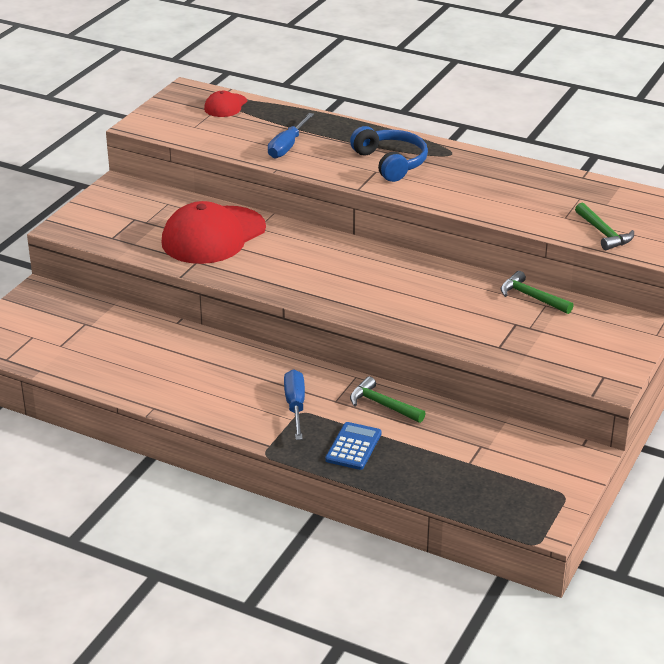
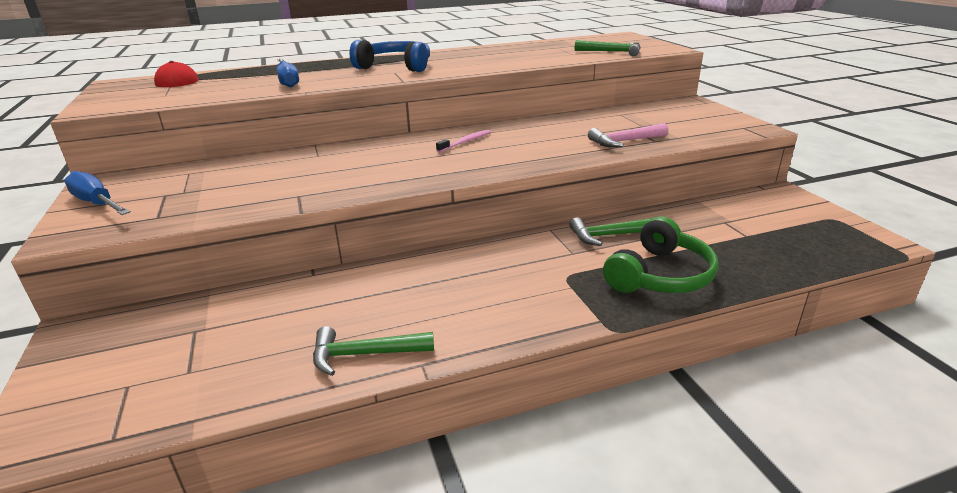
camera: 45 degrees left, 5 degrees down
(213, 235) = (282, 174): red cap -> none
(295, 406) = (552, 275): blue screwdriver -> blue screwdriver (97, 203)
(353, 447) = (660, 275): blue calculator -> green headphones
(368, 269) = (465, 142): none -> pink toothbrush
(475, 334) = (625, 141): none -> pink hammer
(532, 297) = (603, 114): green hammer -> green hammer (365, 354)

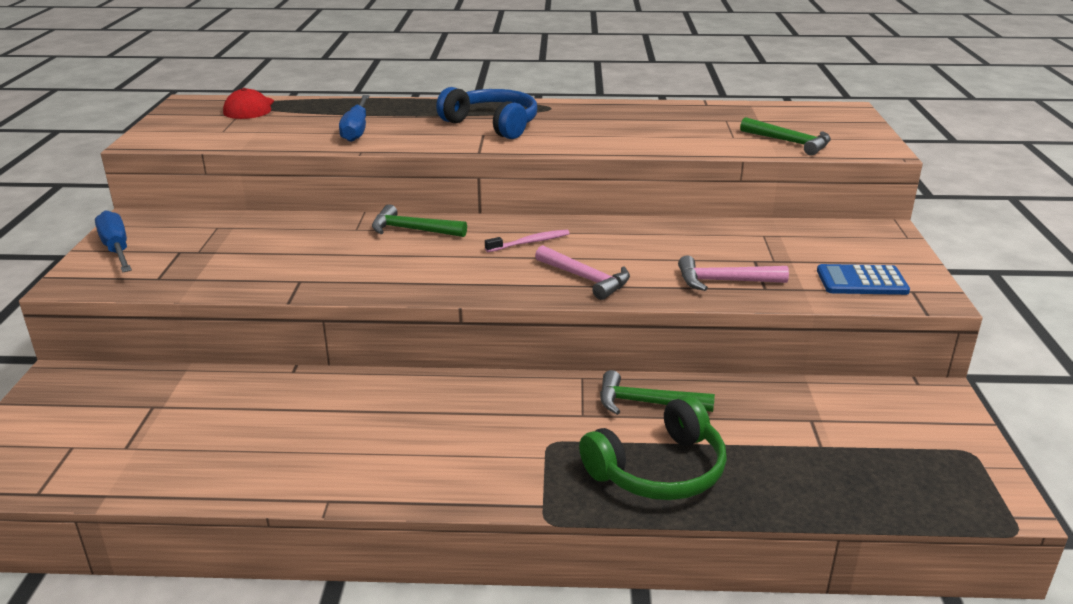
camera: 20 degrees right, 0 degrees up
(365, 354) = (283, 474): green hammer -> green hammer (412, 230)
(529, 156) = (585, 279): none -> pink hammer
(708, 127) = (861, 281): none -> blue calculator

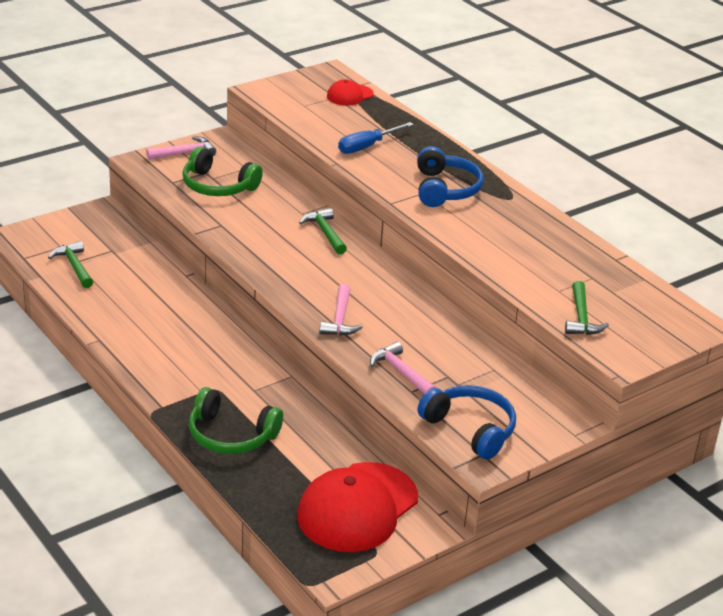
camera: 50 degrees right, 5 degrees up
(117, 249) = (185, 153): blue screwdriver -> pink hammer
(220, 254) = (217, 186): none -> green headphones
(529, 242) = (362, 281): pink toothbrush -> none
(646, 403) = (291, 409): green hammer -> green hammer (74, 266)
(861, 281) = (470, 429): blue calculator -> blue headphones
(875, 432) = (357, 507): none -> red cap

